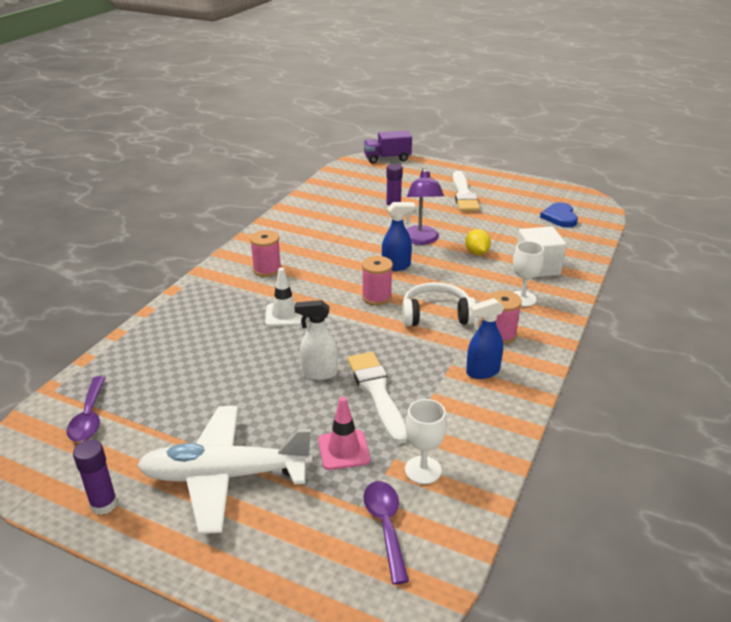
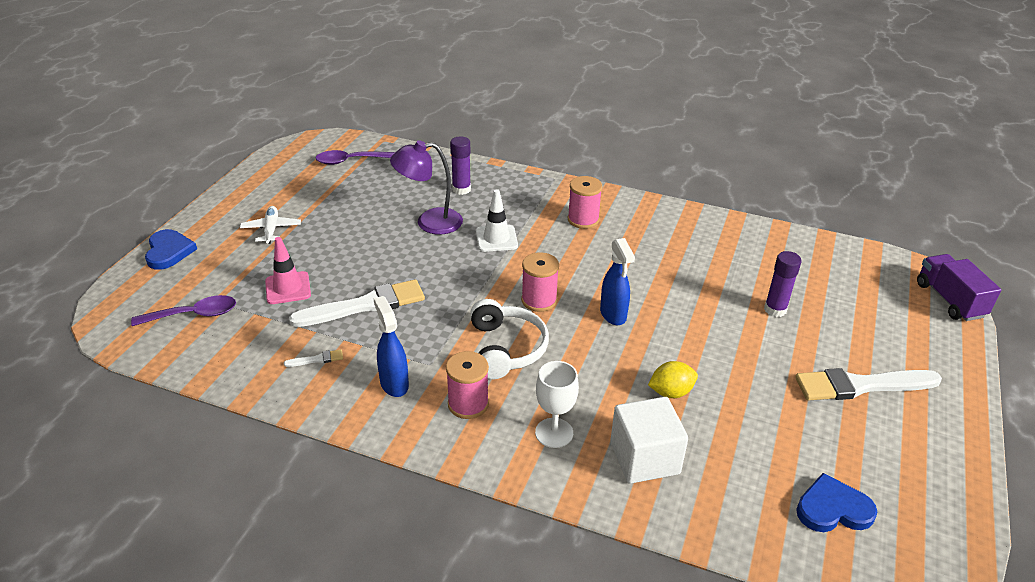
camera: 85 degrees right, 5 degrees up
(104, 504) = (256, 183): purple glue stick -> purple glue stick (461, 189)
(224, 476) = (271, 229): white plane -> white plane, size x0.45
(249, 577) = (169, 251): none -> blue heart
(319, 373) = (398, 267): white spray bottle -> none
(421, 240) = (690, 337): purple lamp -> purple lamp (429, 222)
(423, 470) = (252, 336): white goblet -> none
(455, 419) = (317, 359): none -> white brush

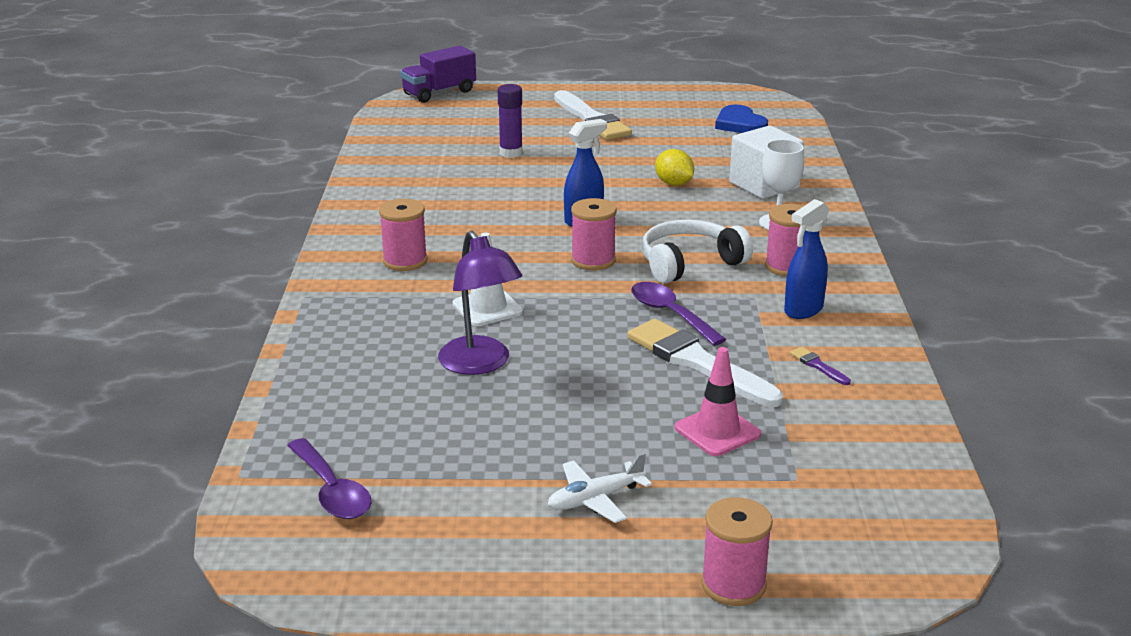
camera: 110 degrees left, 10 degrees down
(169, 251) = (733, 585): blue heart -> pink spool
(194, 315) = (840, 489): purple spoon -> purple spoon (670, 314)
(317, 359) = (818, 366): white brush -> purple brush
(461, 189) = (374, 360): purple glue stick -> none

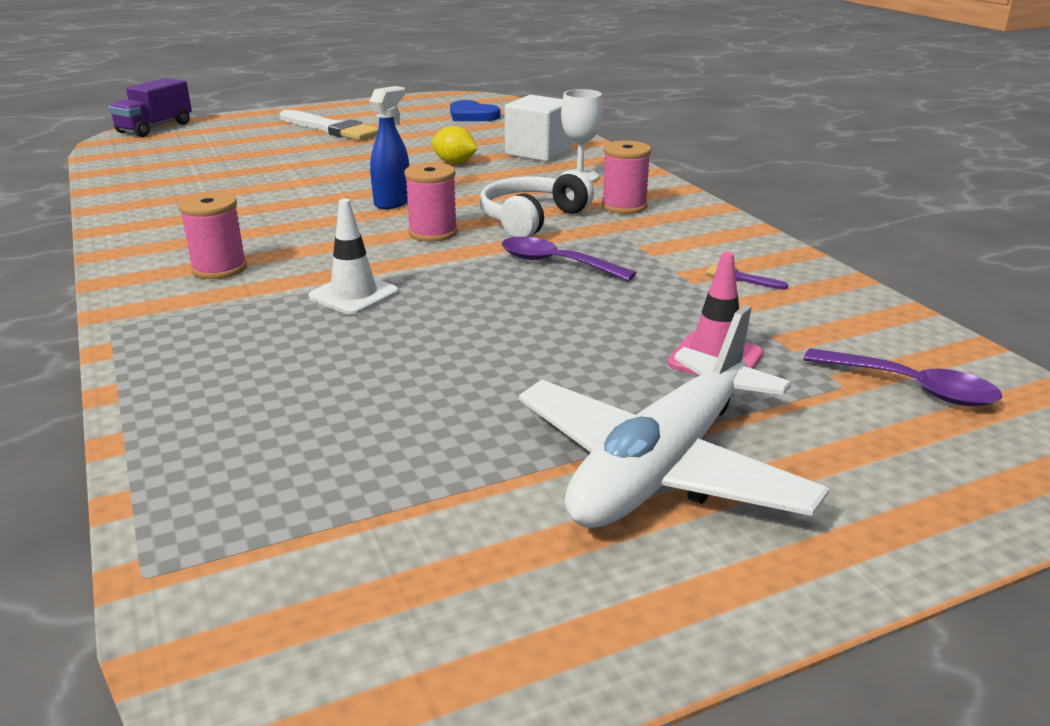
camera: 25 degrees left, 0 degrees up
(332, 491) = (307, 557): purple spoon -> purple spoon (912, 387)
(480, 364) = (392, 351): purple lamp -> none
(511, 153) = (269, 162): purple glue stick -> none
(595, 499) = (661, 466): white plane -> white plane, size x2.25
(698, 363) = (627, 300): white brush -> none
(733, 585) = (915, 521): pink spool -> none
(803, 310) = (676, 237): blue spray bottle -> none

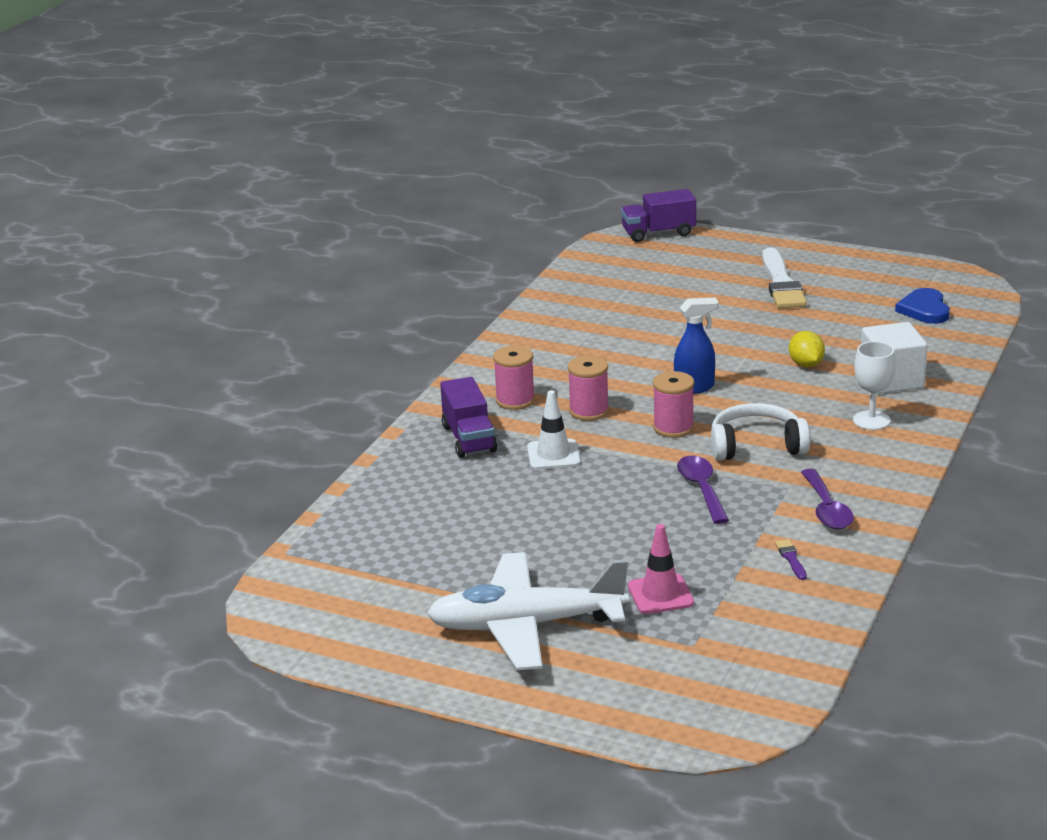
camera: 50 degrees right, 0 degrees up
(221, 319) = (469, 439): none -> purple truck
(624, 206) = (843, 464): pink spool -> pink spool (589, 411)
(912, 387) = (726, 667): purple spoon -> purple spoon (827, 509)

